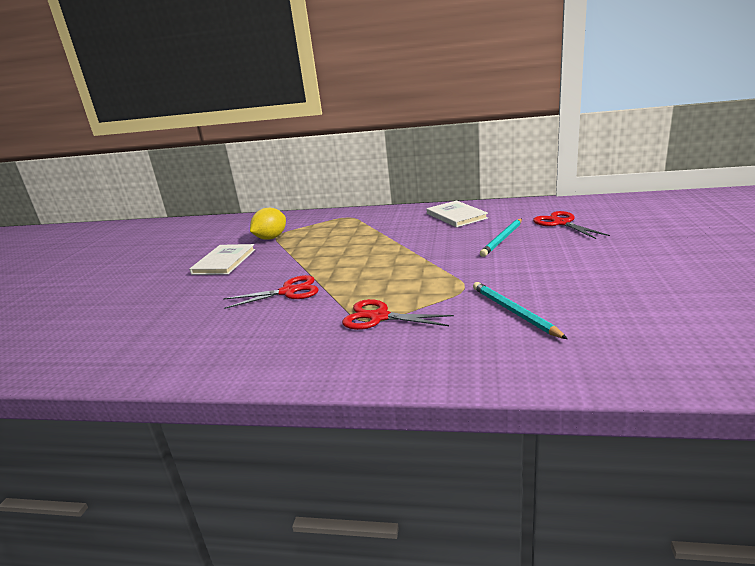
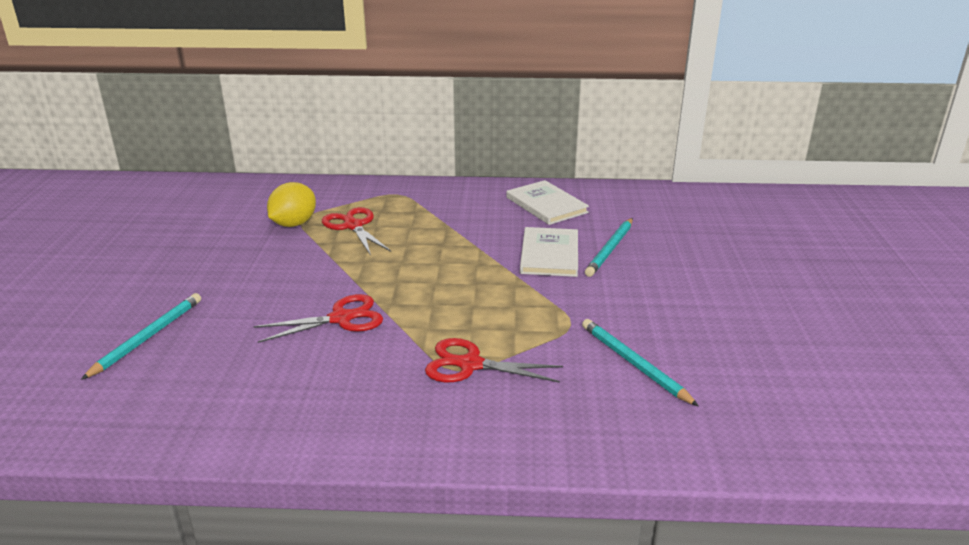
camera: 10 degrees left, 5 degrees up
(149, 309) = (147, 337): none -> turquoise pencil
(224, 261) = (235, 261): white book -> white book (549, 254)
(561, 223) = (681, 228): red scissors -> red scissors (353, 226)

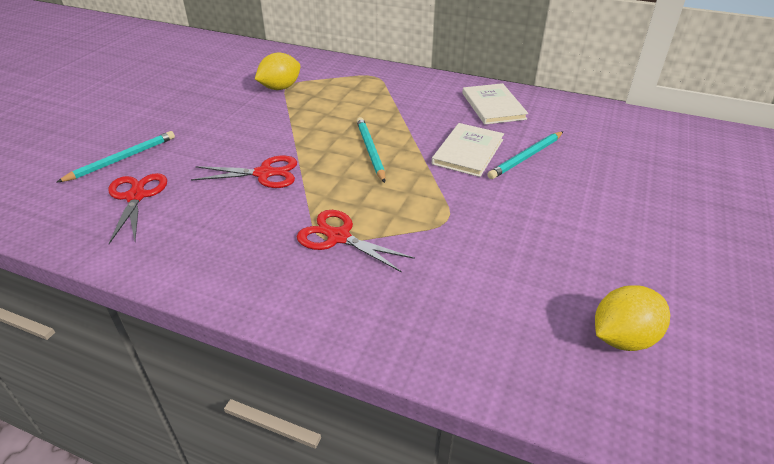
camera: 20 degrees right, 10 degrees up
(353, 226) = (323, 97): red scissors -> red scissors (136, 197)
(634, 364) = (481, 271): turquoise pencil -> turquoise pencil (370, 151)
(792, 390) = (622, 338): none -> yellow lemon

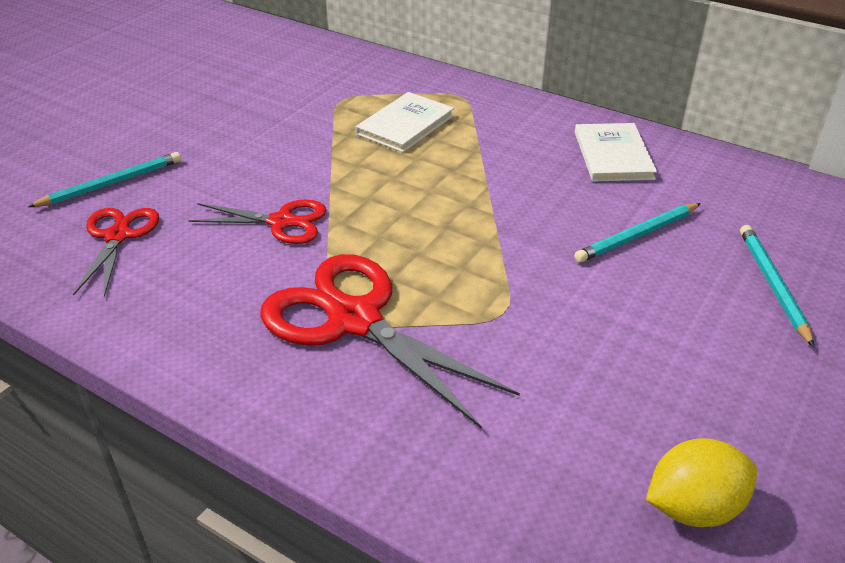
camera: 10 degrees right, 0 degrees up
(280, 88) = (330, 102): yellow lemon -> none
(338, 237) = (354, 320): red scissors -> red scissors, size x1.75
(370, 151) = (426, 204): turquoise pencil -> turquoise pencil (772, 285)
(468, 151) = (558, 219): white book -> white book (405, 125)

